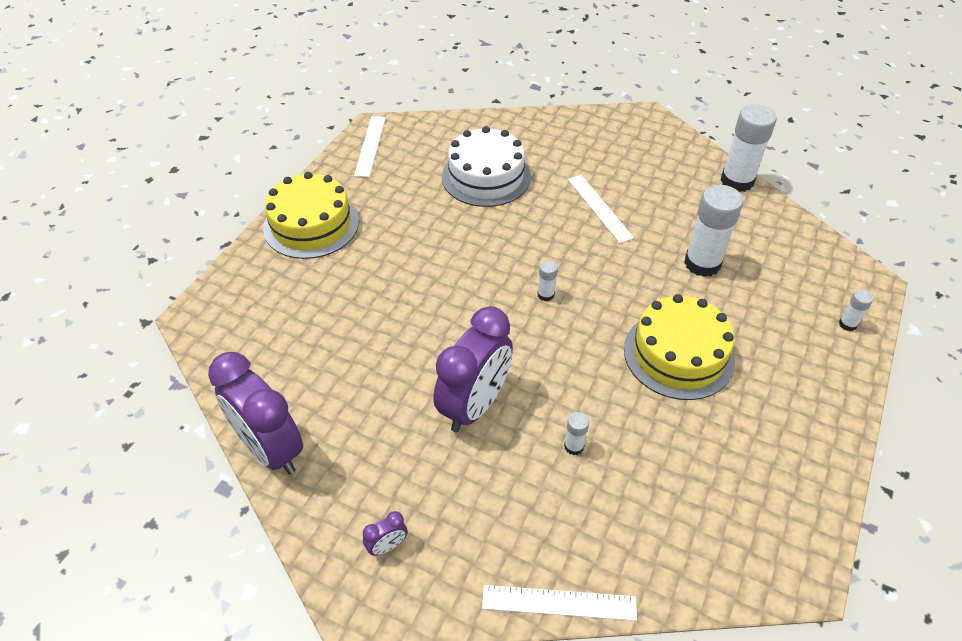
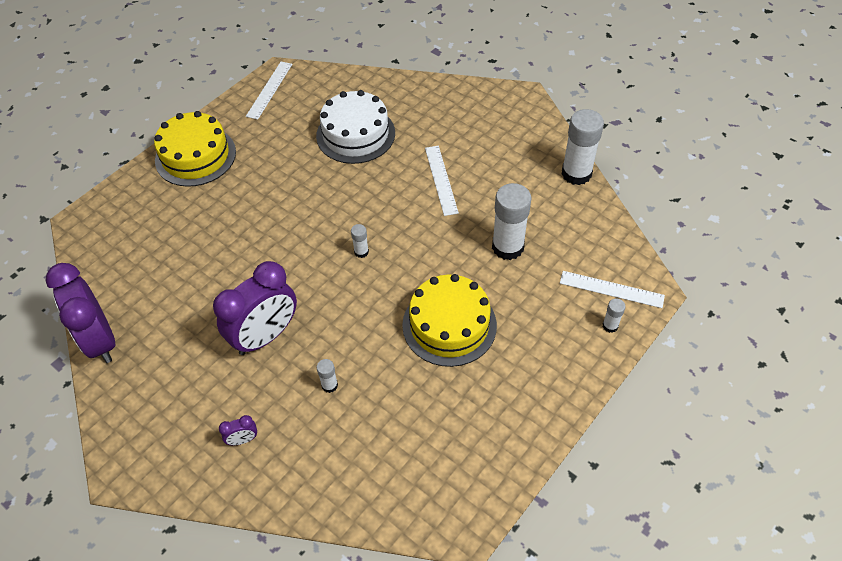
camera: 15 degrees right, 5 degrees up
(387, 546) = (158, 433): purple clock -> purple clock (243, 440)
(559, 603) = (267, 504): white ruler -> white ruler (611, 289)

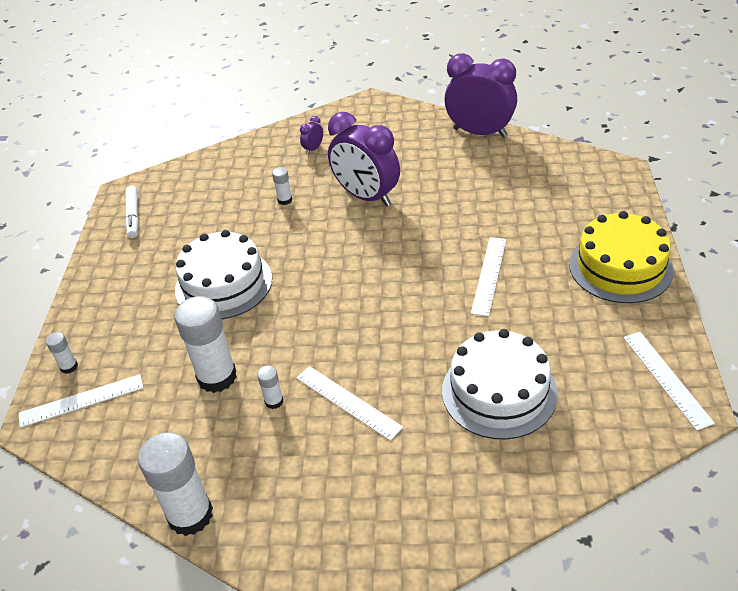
camera: 145 degrees right, 10 degrees down
(265, 336) = (366, 196): purple clock -> purple clock turned 60 degrees counterclockwise
(271, 203) = (489, 275): none -> white ruler
(361, 252) = (357, 289): white glue stick -> white glue stick (274, 401)
(449, 325) = (223, 284): yellow cake -> white cake
(474, 475) = (133, 216): none -> white marker

